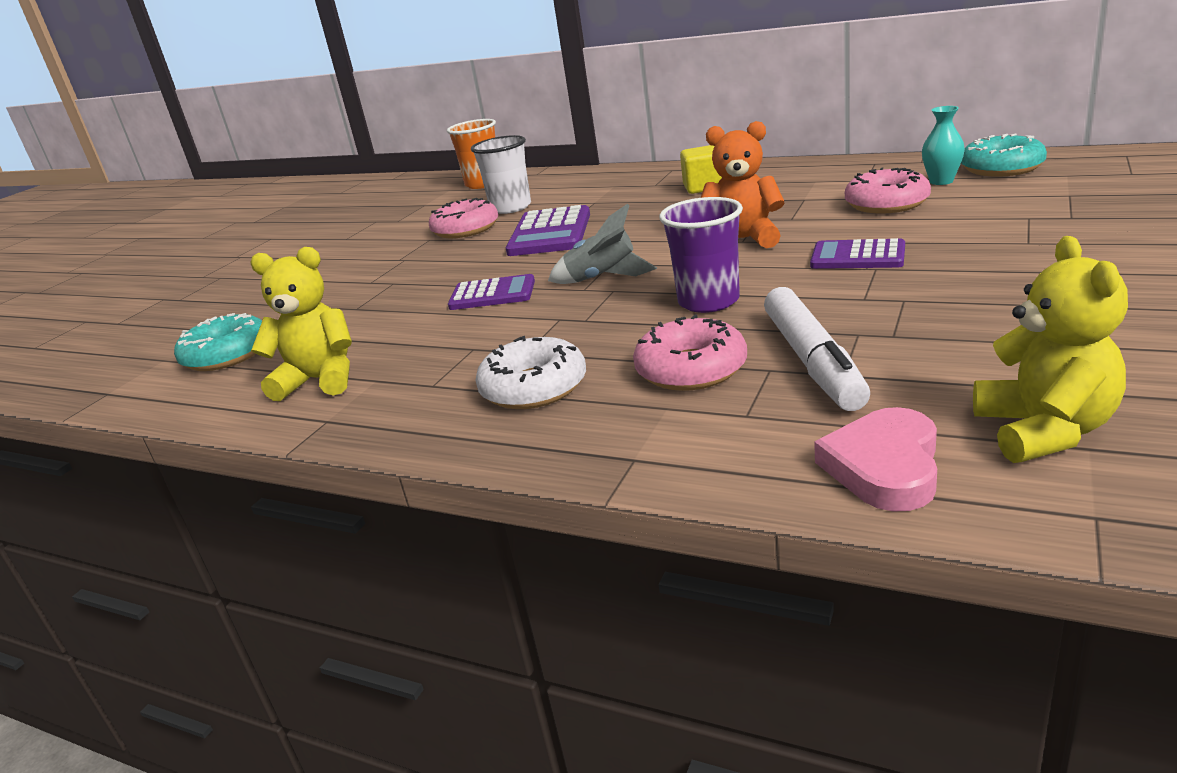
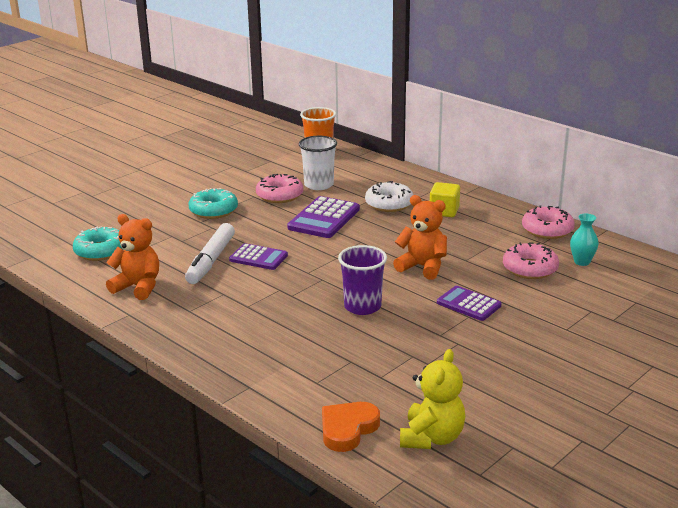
camera: 15 degrees right, 0 degrees up
(320, 380) = (138, 287): yellow teddy bear -> orange teddy bear
(534, 387) = (235, 330): white donut -> white donut (389, 204)
(603, 279) = (324, 268): grey rocket -> none
(691, 369) = (315, 347): pink donut -> pink donut (547, 230)
(812, 361) = (374, 364): white marker -> white marker (211, 261)
(884, 466) = (348, 429): pink heart -> orange heart
(1001, 168) = (629, 264): turquoise donut -> turquoise donut (213, 210)

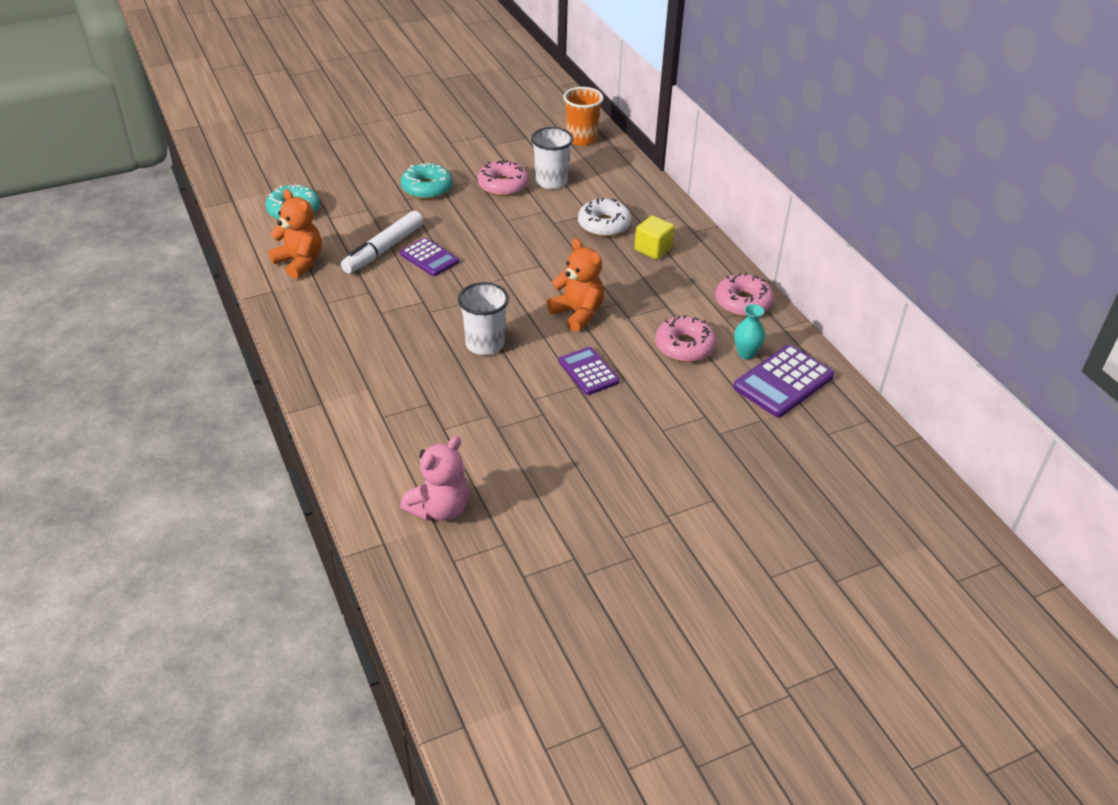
camera: 20 degrees right, 15 degrees up
(324, 218) = (525, 226): purple calculator -> purple calculator (783, 382)
(348, 429) = (373, 475): orange heart -> none
(362, 306) = (485, 344): purple cup -> white cup
(431, 438) = (439, 509): yellow teddy bear -> pink teddy bear

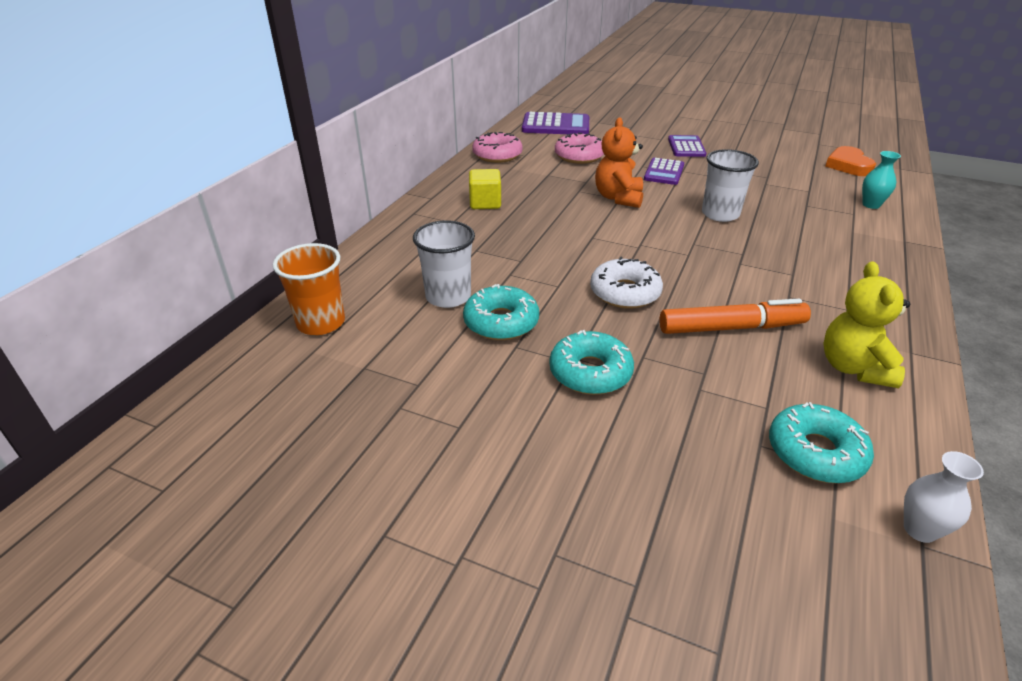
camera: 130 degrees left, 5 degrees down
(235, 205) = (919, 529): none -> white vase
(299, 262) = (854, 368): orange teddy bear -> yellow teddy bear
(383, 249) = (731, 328): white marker -> orange marker
(429, 258) = (689, 293): purple calculator -> purple calculator (686, 147)
(439, 509) = (848, 165): pink teddy bear -> orange heart
(503, 185) = (501, 322): pink donut -> turquoise donut
(604, 224) = (483, 236): white donut -> white donut (625, 292)
(746, 353) = (549, 140): turquoise vase -> turquoise vase (871, 205)

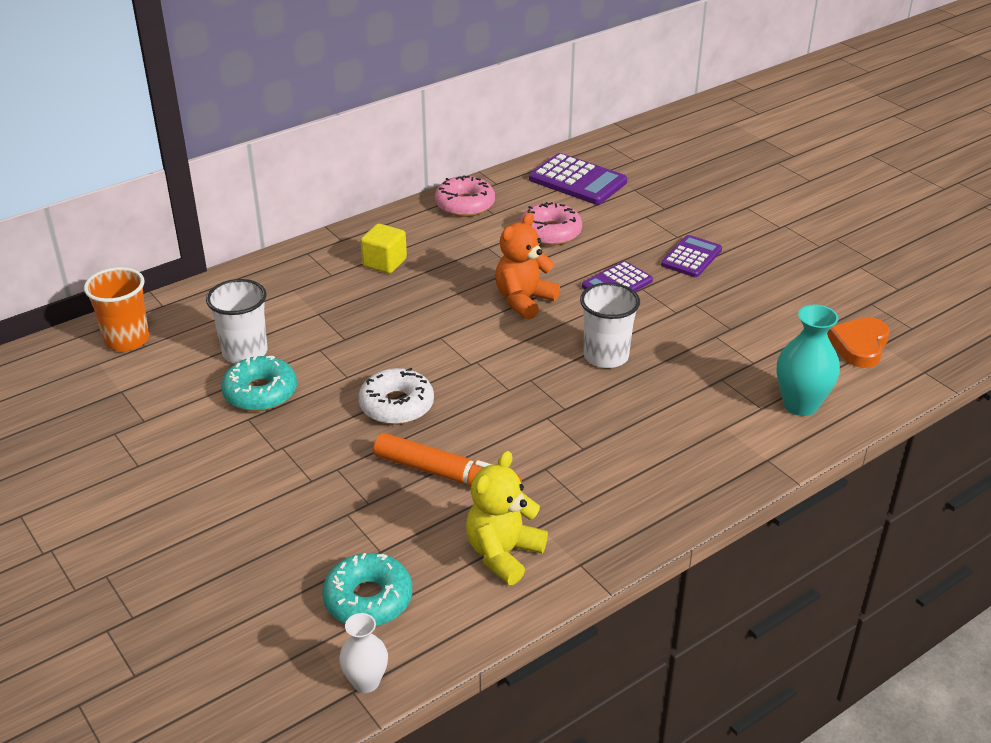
camera: 30 degrees right, 0 degrees up
(590, 372) = (278, 464): turquoise donut -> none
(871, 205) = (800, 405): turquoise vase -> turquoise vase, size x1.60

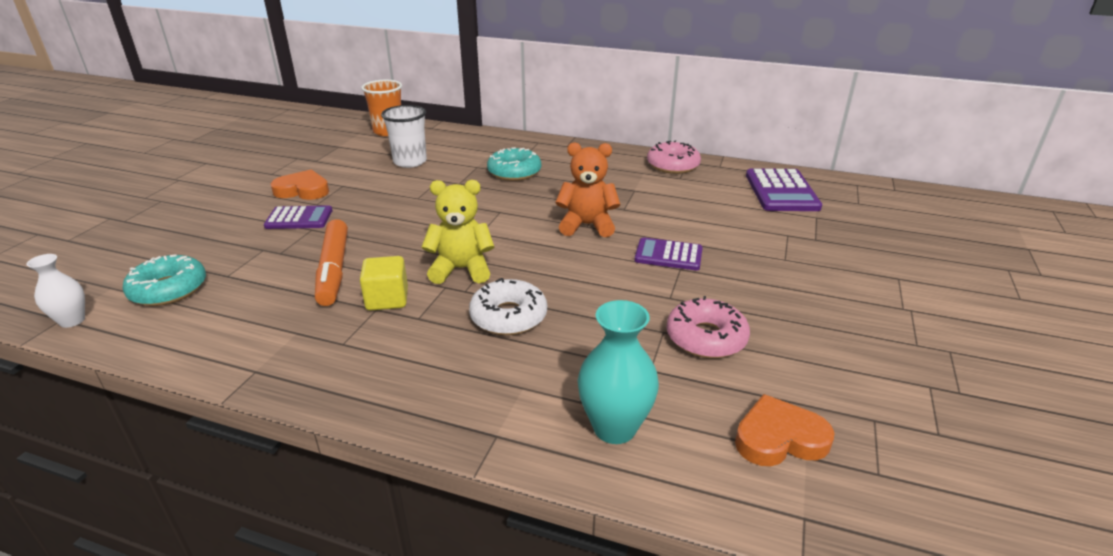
camera: 55 degrees right, 5 degrees down
(224, 451) = (303, 190): none -> orange heart
(260, 393) = (372, 179): turquoise donut -> turquoise donut (514, 172)
(384, 263) = (561, 165): yellow cube -> yellow cube (387, 299)
(396, 405) = (401, 224): white donut -> white donut (508, 316)
(503, 554) = (249, 327): yellow teddy bear -> yellow teddy bear (461, 269)
(550, 232) = (692, 205): pink donut -> pink donut (706, 338)
(606, 356) = (559, 285): white cup -> none
(691, 257) = (765, 276): purple calculator -> purple calculator (299, 218)

